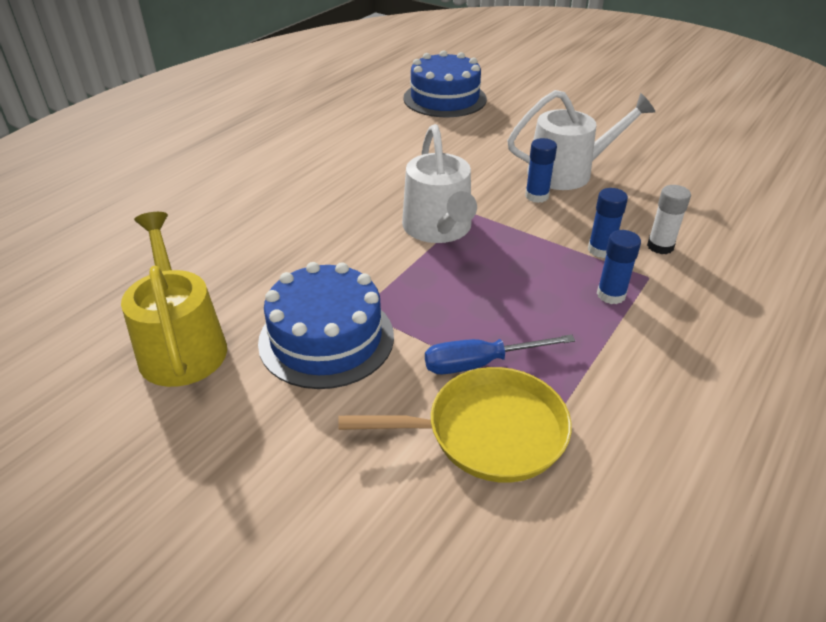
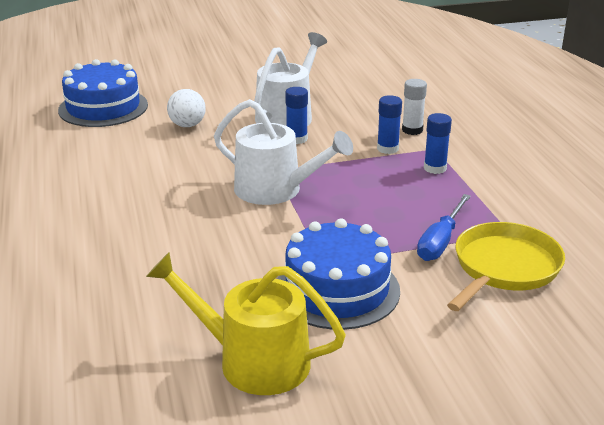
camera: 50 degrees left, 10 degrees down
(475, 140) = (187, 125): none -> white ball

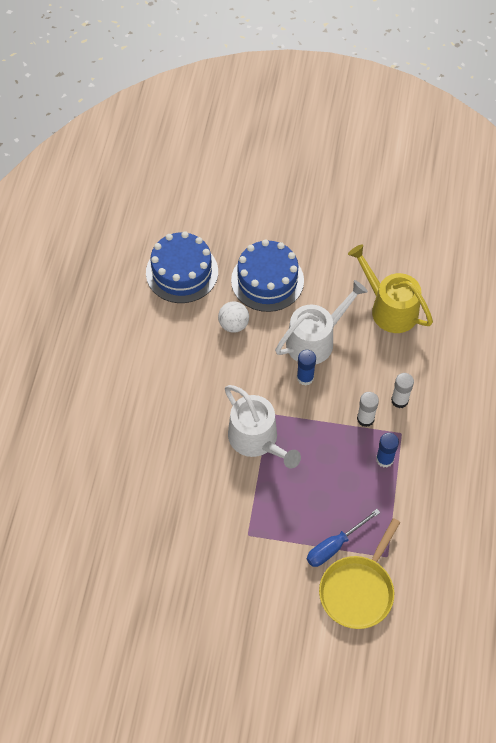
camera: 25 degrees right, 30 degrees up
(253, 361) = (163, 606): yellow watering can -> yellow watering can (390, 308)
(337, 290) = (241, 565): blue cake -> blue cake (267, 280)
(387, 149) = (365, 419): blue glue stick -> white glue stick
(504, 268) = (358, 590): yellow pan -> yellow pan turned 150 degrees clockwise

